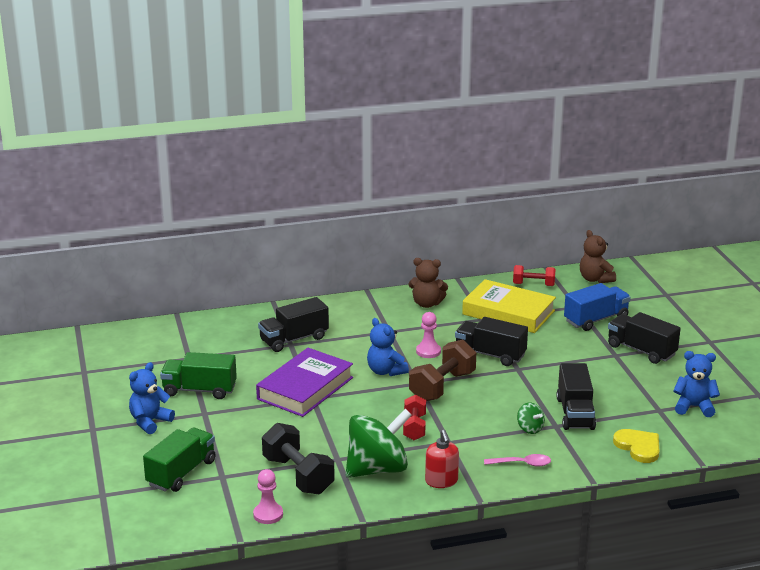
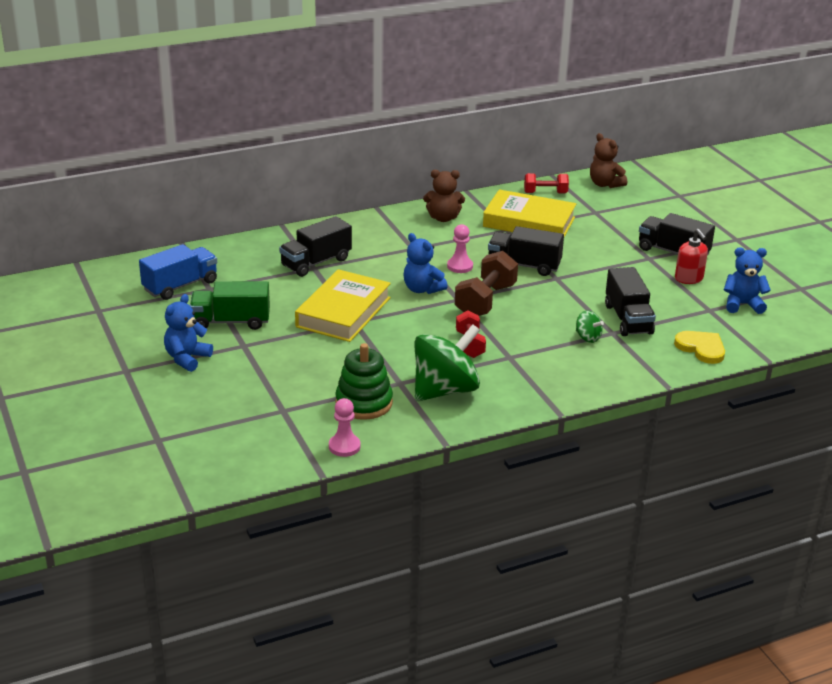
camera: 10 degrees left, 5 degrees up
(181, 473) = (237, 410): green truck -> none
(298, 475) = (364, 403): black dumbbell -> green stacking toy
(305, 388) = (343, 312): purple book -> yellow book
(441, 481) = (515, 398): red soap dispenser -> red soap dispenser (689, 279)
(522, 464) = (591, 374): pink spoon -> none
(596, 319) = (618, 224): blue truck -> blue truck (180, 286)

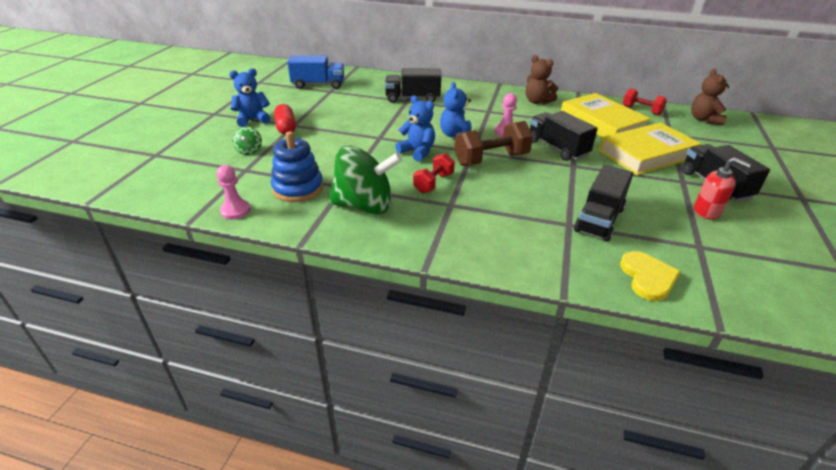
camera: 40 degrees right, 5 degrees up
(231, 321) = (310, 110): green truck -> none
(241, 351) = (286, 127): none -> red capsule
(343, 312) = (382, 130): yellow book -> yellow book (646, 154)
(364, 403) = (298, 188): green stacking toy -> blue stacking toy
(587, 337) = (539, 218): green spinning top -> green spinning top (249, 151)
(689, 279) = (707, 211): red soap dispenser -> red soap dispenser turned 75 degrees counterclockwise
(742, 304) = (746, 257): blue teddy bear -> blue teddy bear (417, 152)

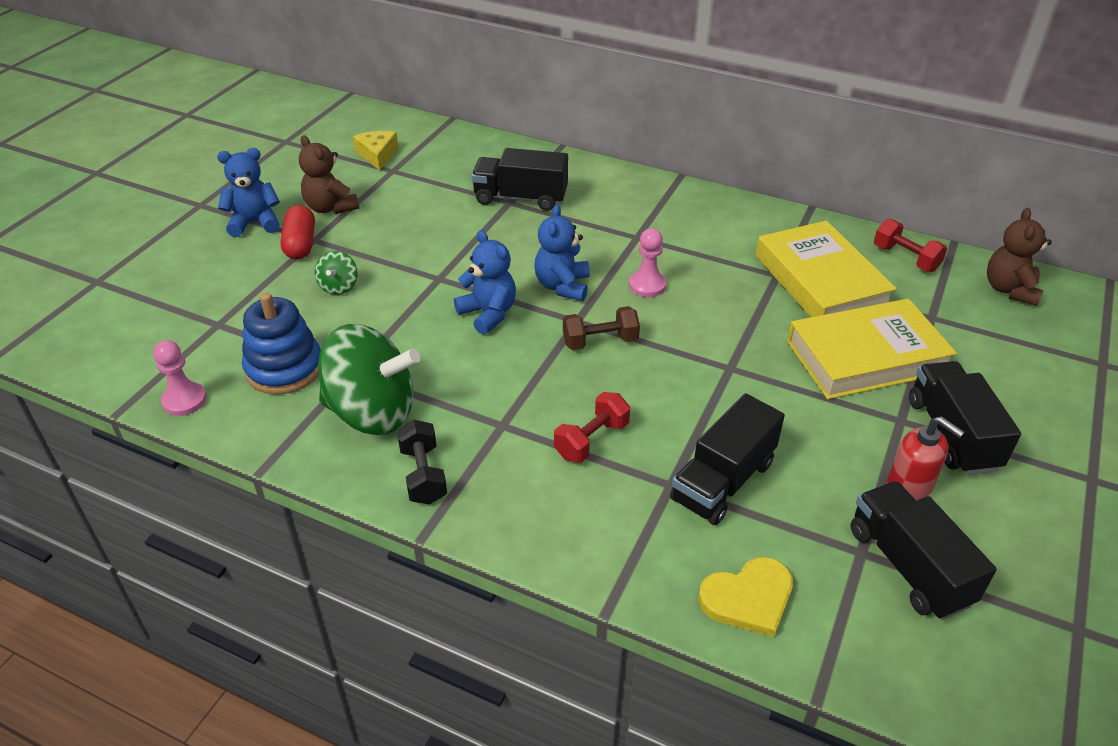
camera: 10 degrees right, 5 degrees up
(249, 151) = (233, 287): green spinning top -> green spinning top (339, 286)
(318, 85) = (377, 155): blue truck -> yellow cheese
(411, 235) = (423, 475): none -> black dumbbell
(433, 183) = (491, 380): red dumbbell -> red dumbbell (591, 440)
(491, 159) = (600, 341): brown dumbbell -> brown dumbbell, size x0.62
(537, 101) = (729, 222): brown teddy bear -> brown teddy bear (330, 207)
(557, 148) = (719, 328): black truck -> black truck (908, 566)
(647, 277) = (748, 598): yellow heart -> yellow heart turned 60 degrees clockwise

